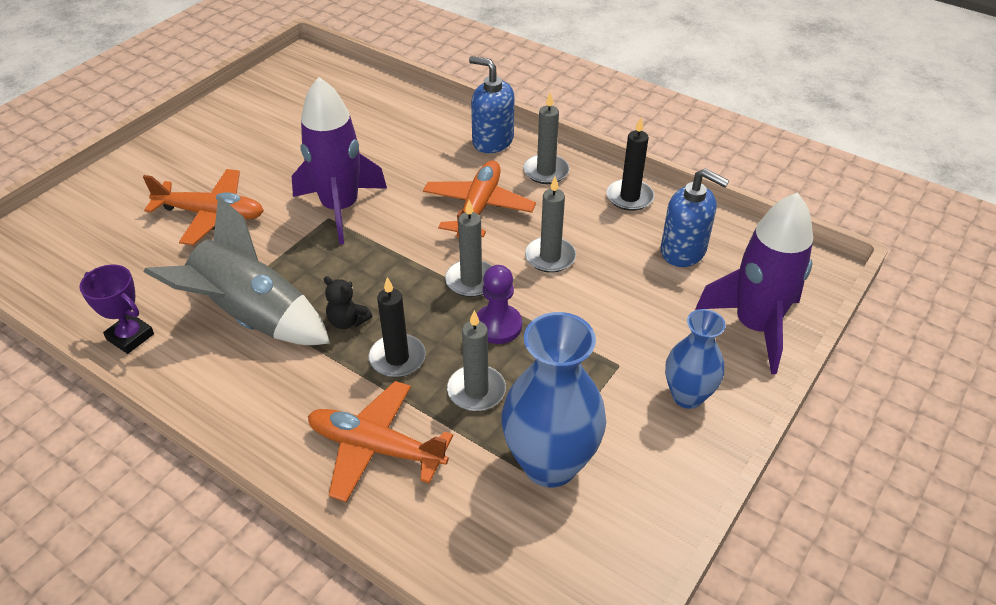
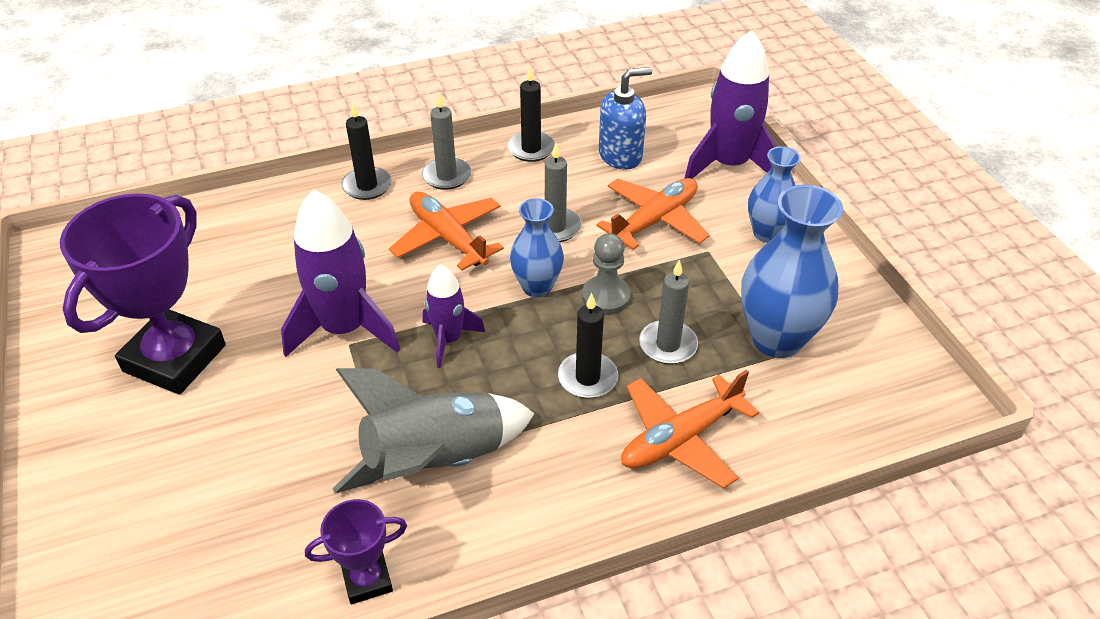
camera: 55 degrees left, 0 degrees up
(211, 214) = (238, 435): orange plane -> orange plane (654, 221)
(254, 153) = (175, 358): none -> purple trophy
(347, 321) = (510, 391): black teddy bear -> none
(373, 263) = (449, 339): none -> purple rocket
(471, 281) = (537, 287): grey candle -> blue vase
(492, 141) = (367, 186): blue soap dispenser -> black candle
(498, 326) = (606, 297): purple pawn -> grey pawn

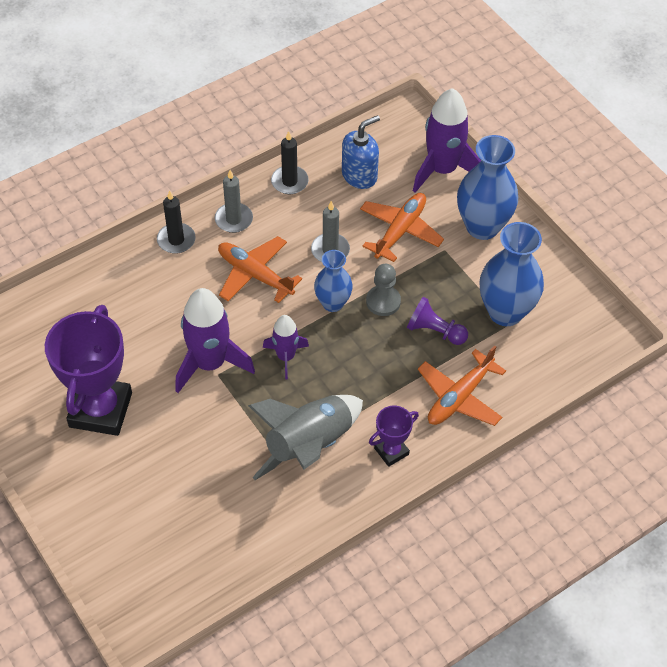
camera: 15 degrees left, 10 degrees up
(367, 580) = (295, 528): purple trophy -> purple trophy (391, 451)
(587, 378) = (388, 366): black candle -> none
(668, 345) = (435, 331): grey candle -> purple pawn
(767, 233) = (482, 226): blue vase -> blue vase, size x1.64

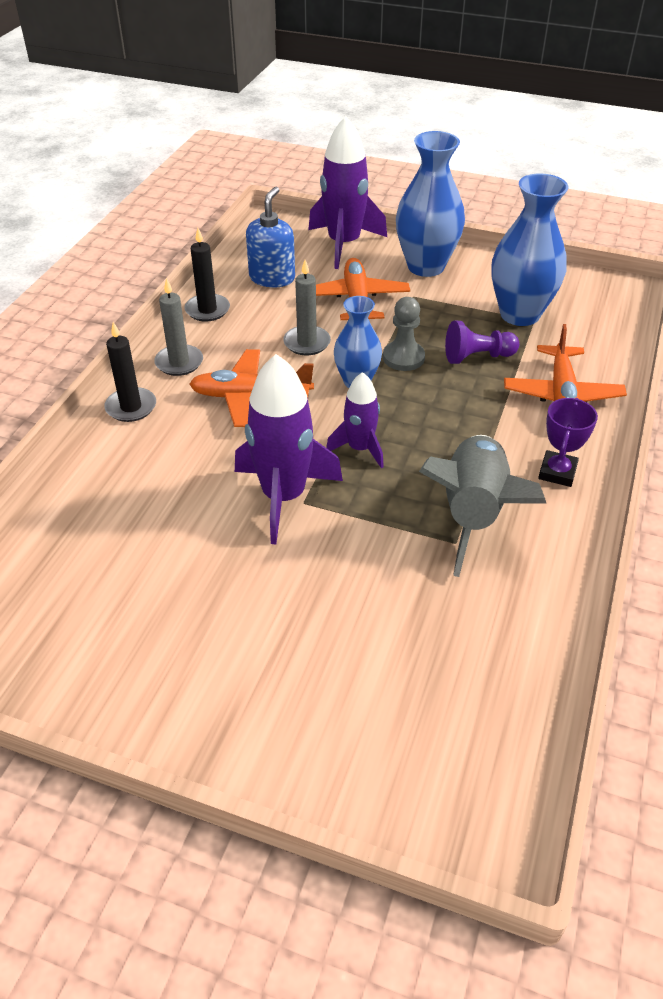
camera: 35 degrees left, 10 degrees down
(100, 410) = (197, 614): purple trophy -> none

